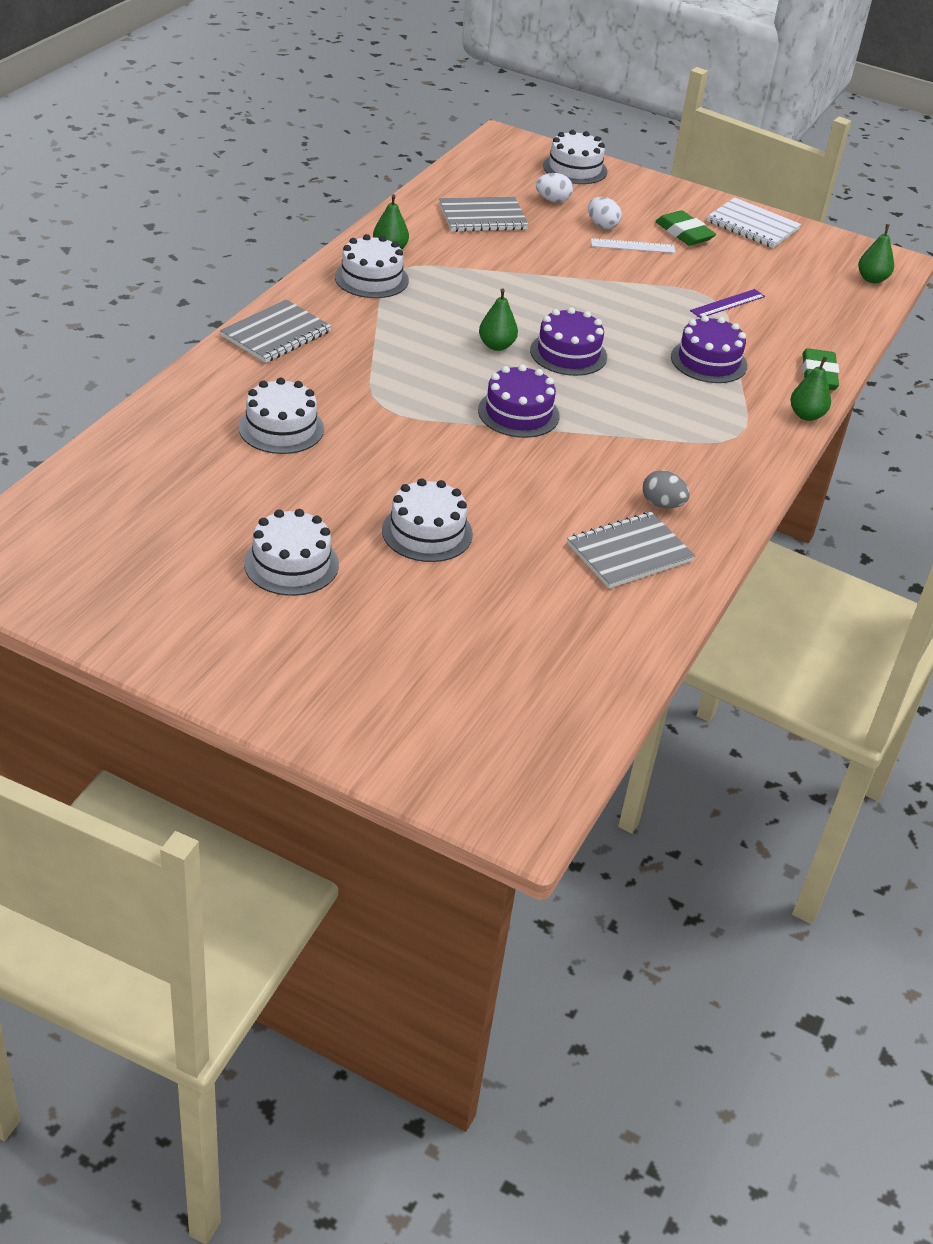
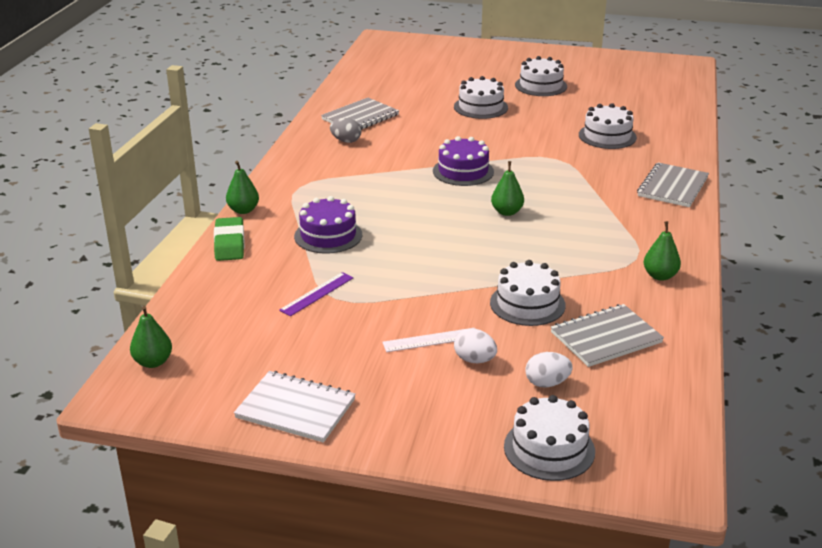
camera: 170 degrees right, 10 degrees down
(371, 278) = (649, 244): white cake -> white cake (527, 304)
(568, 353) = (447, 218): purple cake -> none
(684, 233) = (378, 373): green eraser -> none

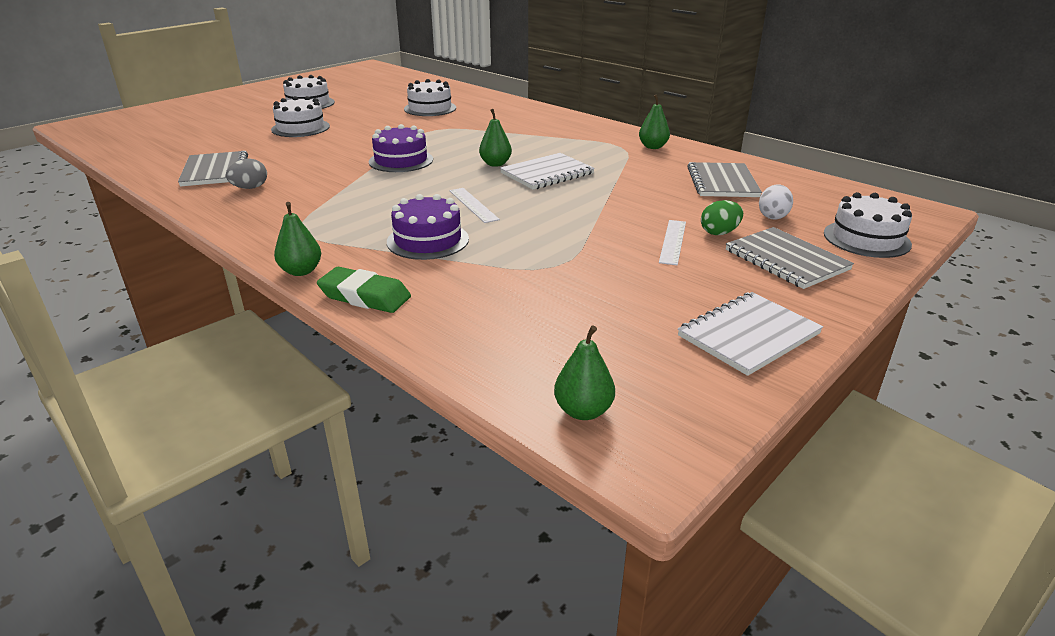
camera: 60 degrees left, 0 degrees up
(317, 294) = (536, 272): purple ruler -> none
(409, 231) = (473, 205): none -> white ruler
(474, 360) = (719, 233): white egg -> green egg
(514, 242) = (547, 173): none -> white notebook
(527, 304) = (649, 193): white cake -> none
(672, 187) = (535, 113): grey notebook -> grey notebook (786, 260)

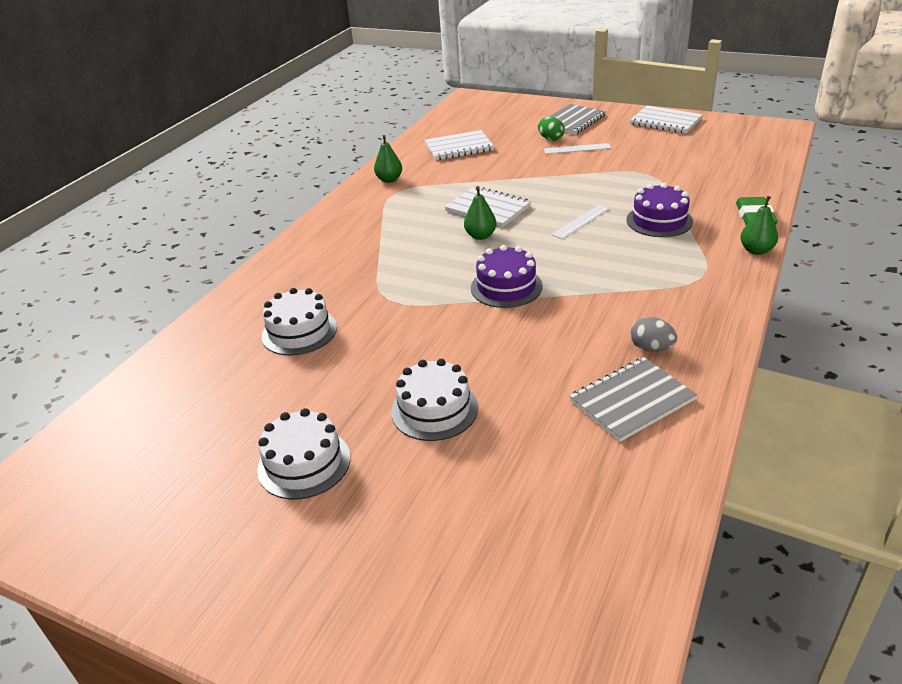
camera: 105 degrees left, 5 degrees up
(583, 411) = (770, 142): green pear -> none
(722, 182) = (459, 147): grey notebook -> white notebook
(773, 216) = (510, 129): white egg -> none
(866, 239) = (523, 107): white cake -> none

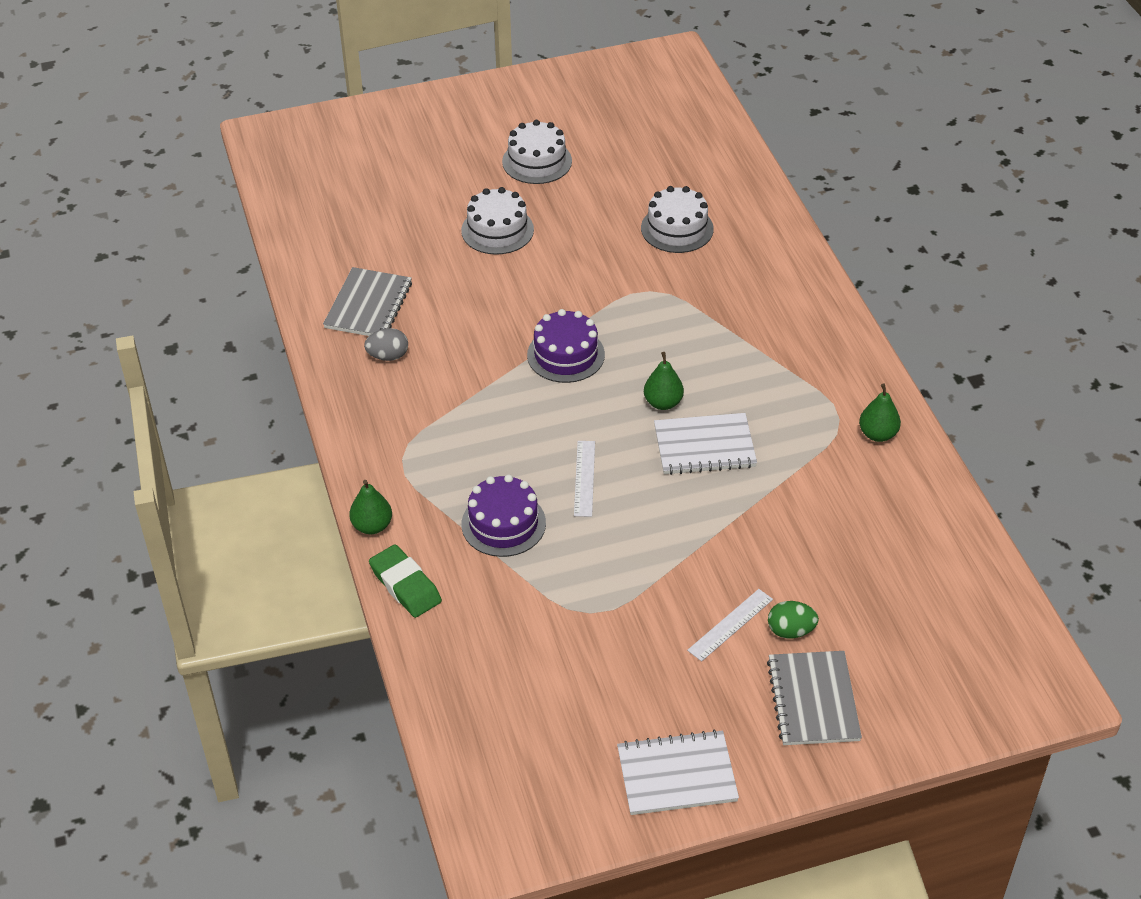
camera: 135 degrees right, 10 degrees up
(459, 147) = (886, 543): white notebook -> none

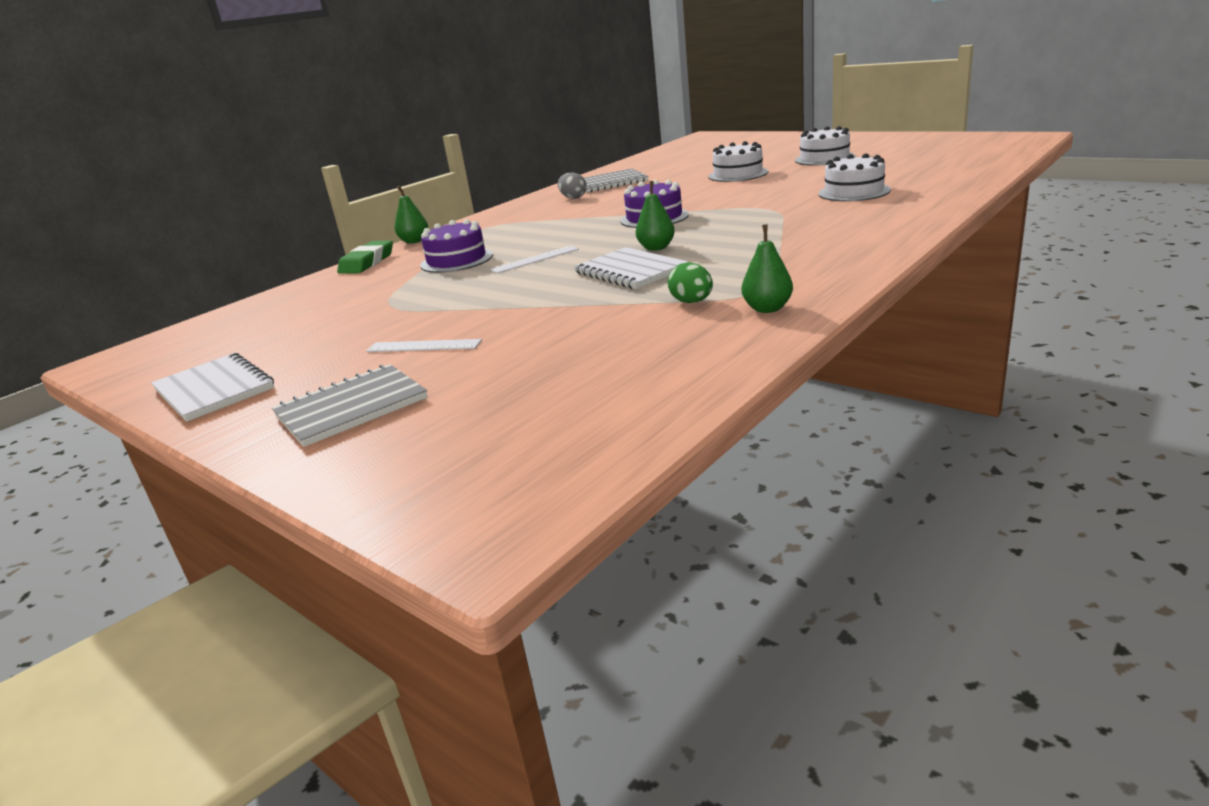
camera: 60 degrees right, 20 degrees down
(790, 631) = (440, 368): green egg -> green egg (692, 302)

